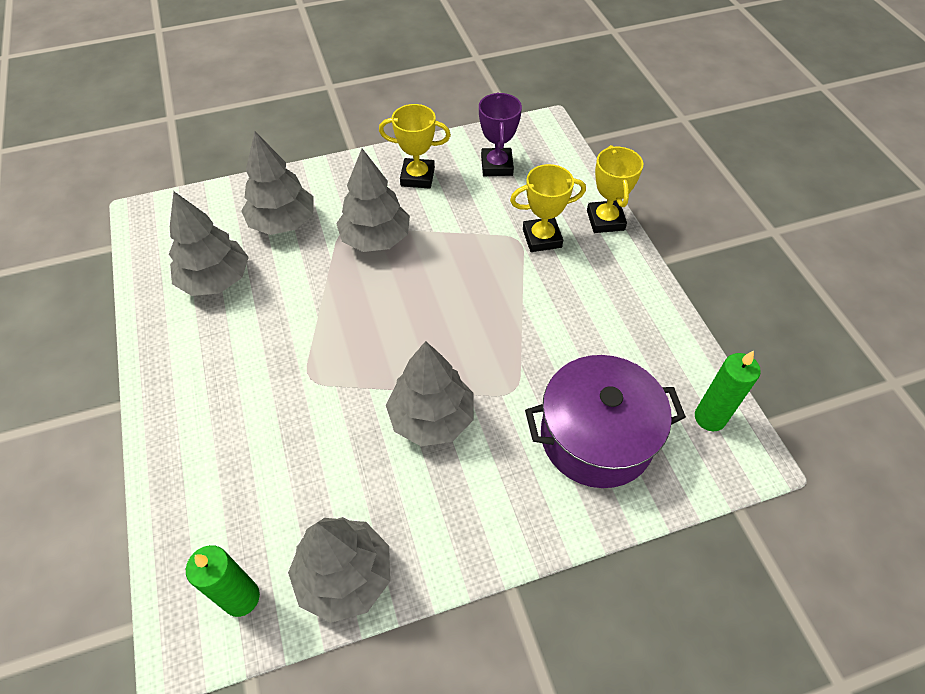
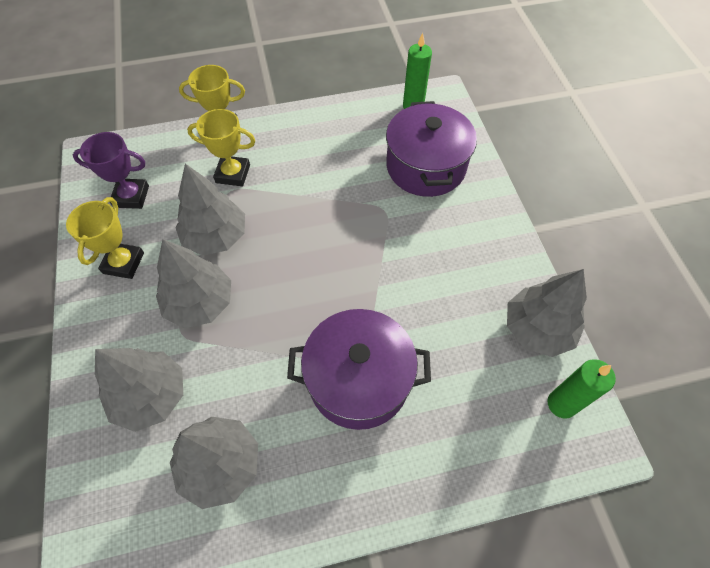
camera: 85 degrees left, 5 degrees up
(287, 378) = (358, 380): none -> purple pot
(431, 418) = (406, 265): grey tree -> grey tree (216, 236)
(542, 238) = (233, 174): yellow trophy -> yellow trophy turned 75 degrees counterclockwise

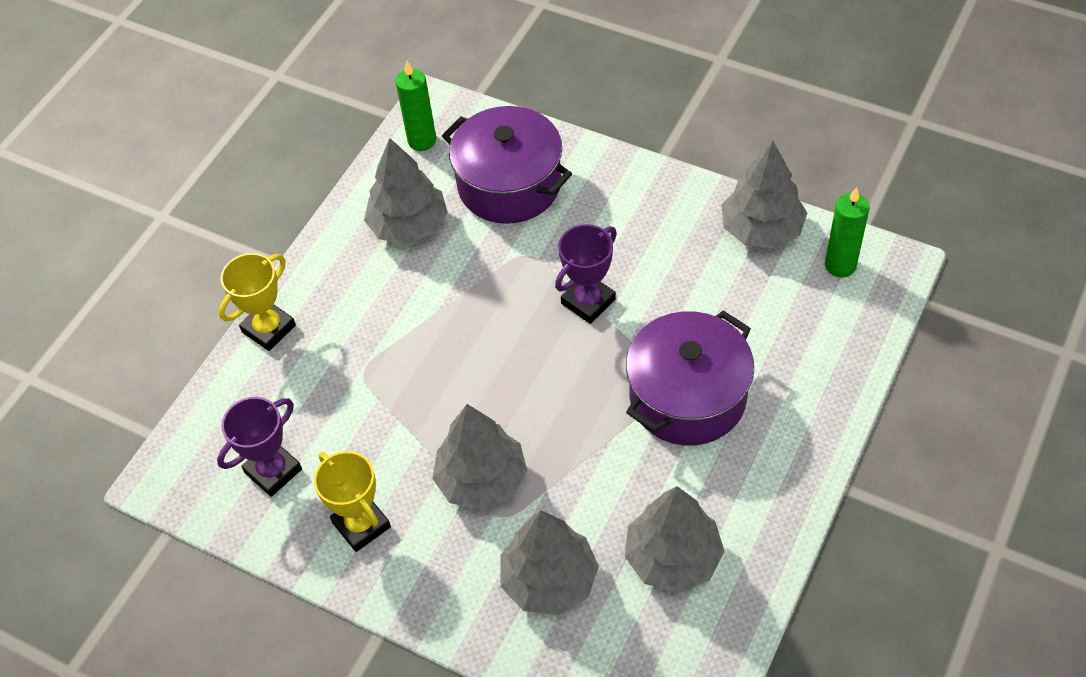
camera: 45 degrees left, 5 degrees down
(216, 236) = (412, 420): grey tree -> grey tree (409, 225)
(233, 174) = (342, 356): yellow trophy -> none
(381, 267) = (588, 301): none -> purple trophy

